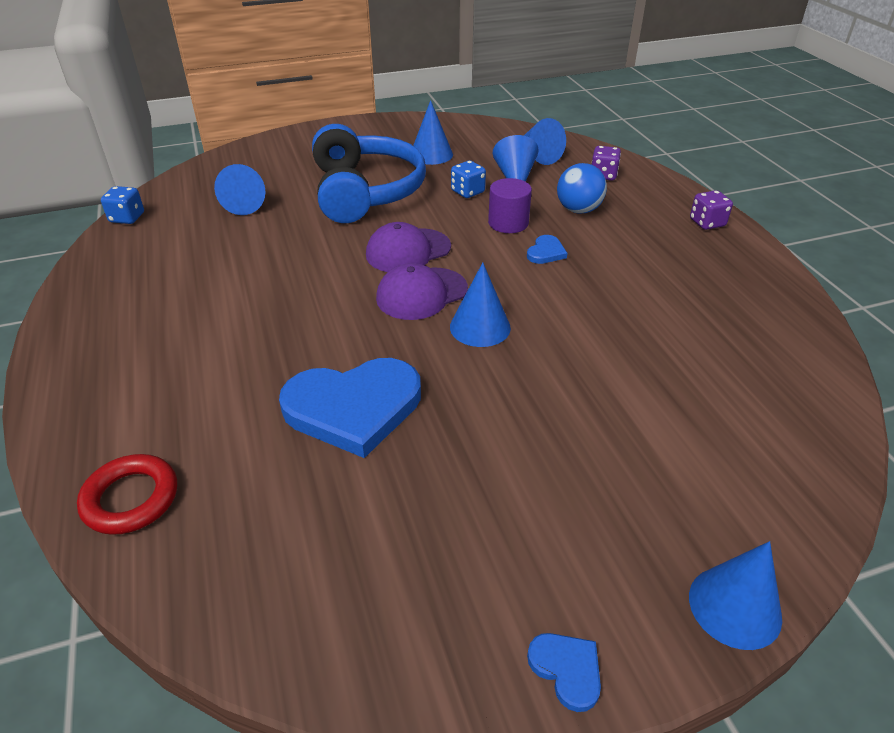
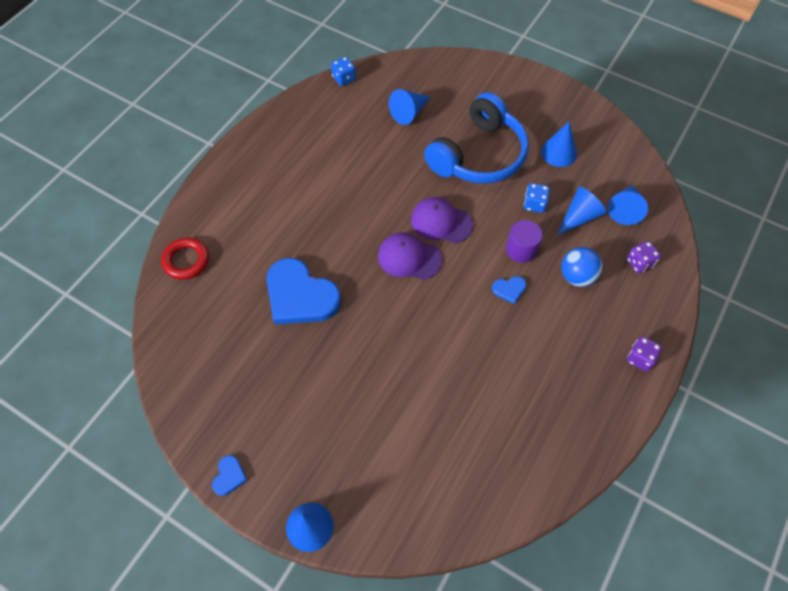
camera: 50 degrees right, 20 degrees up
(480, 327) = (407, 305): blue cone -> none

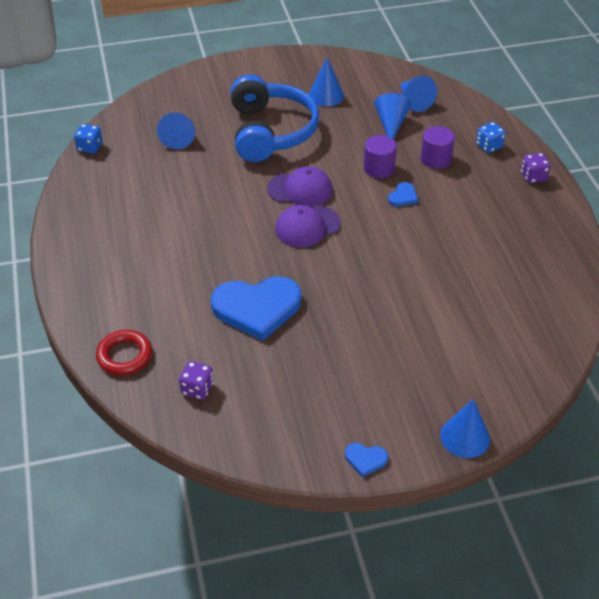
camera: 45 degrees left, 15 degrees down
(229, 476) = (365, 459): blue heart -> blue heart turned 135 degrees clockwise
(441, 222) = (300, 189): purple cap -> purple cap turned 150 degrees counterclockwise
(534, 204) = (351, 136): blue dice -> blue dice (489, 146)
(577, 276) = (435, 159): blue ball -> purple cylinder
(639, 263) = (463, 125): purple dice -> purple dice (197, 389)

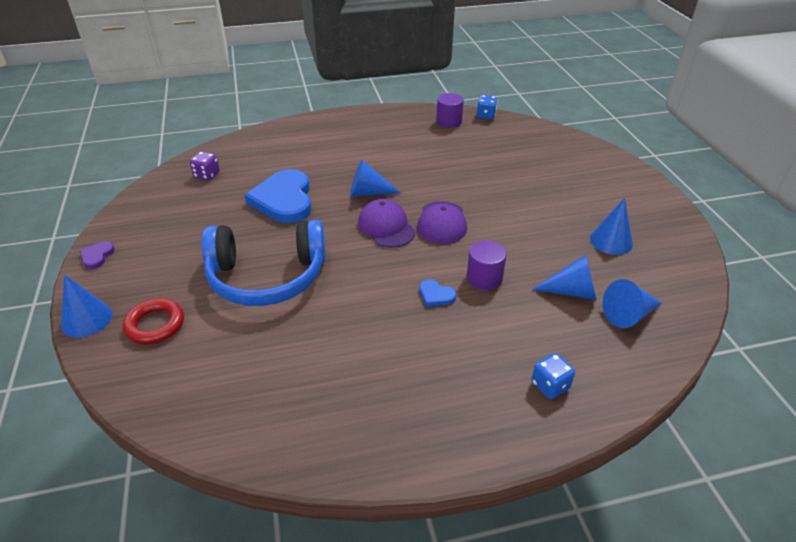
camera: 90 degrees right, 5 degrees down
(124, 356) = (250, 144): red ring -> red ring (155, 325)
(178, 138) = (509, 154): blue cone -> blue cone (368, 193)
(271, 132) = (532, 204): blue headphones -> blue headphones (267, 277)
(365, 459) = (97, 256): blue heart -> purple heart
(435, 159) = (510, 328): purple cylinder -> purple cylinder (449, 122)
(533, 177) = (489, 430): purple dice -> none

